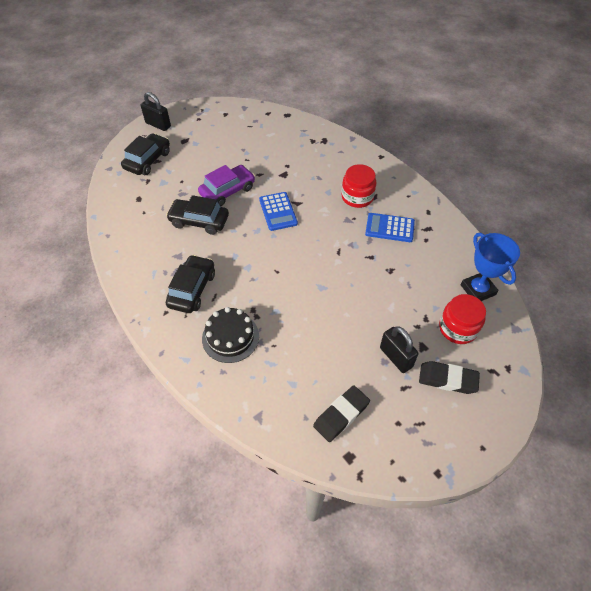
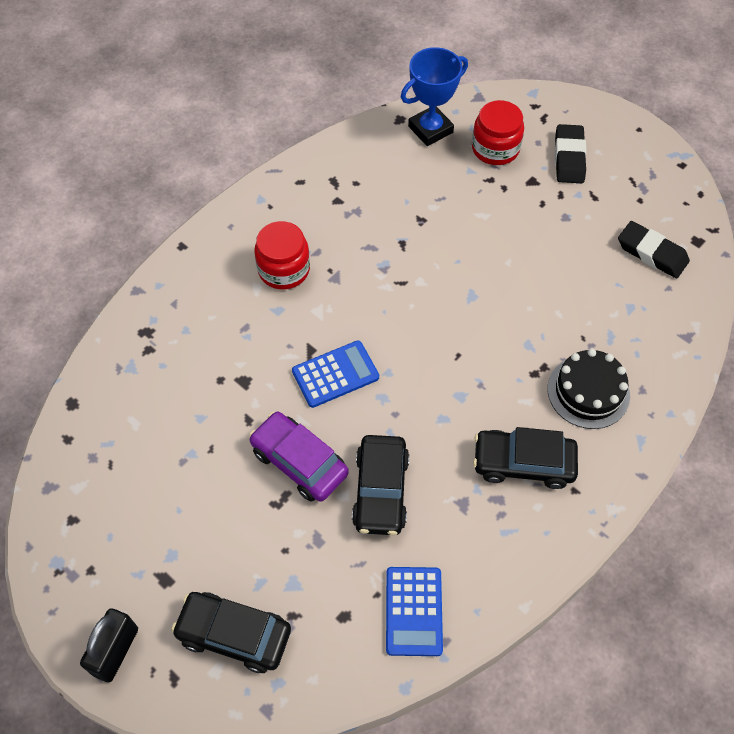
camera: 100 degrees left, 5 degrees up
(389, 228) = (342, 225): blue calculator -> blue calculator (414, 611)
(396, 357) = (556, 206): black padlock -> none

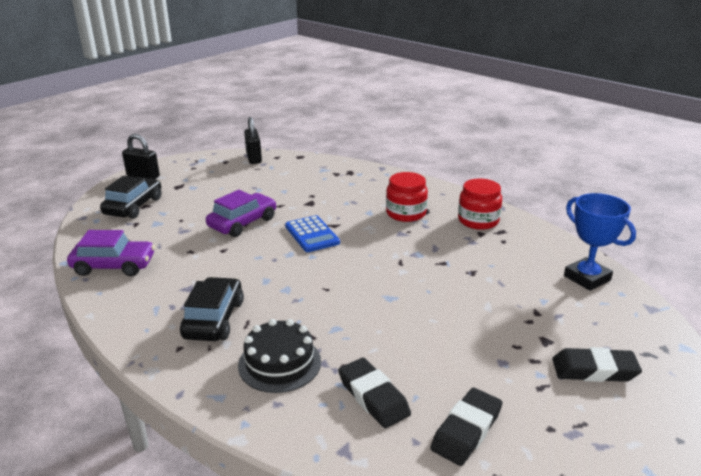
camera: 90 degrees right, 30 degrees down
(66, 474) = (254, 158): none -> black padlock
(381, 491) = (211, 253): black car -> none
(414, 611) = (114, 266): blue calculator -> purple car
(495, 149) = (581, 317): red jar -> red jar (478, 221)
(623, 315) = (373, 397): none -> black eraser

